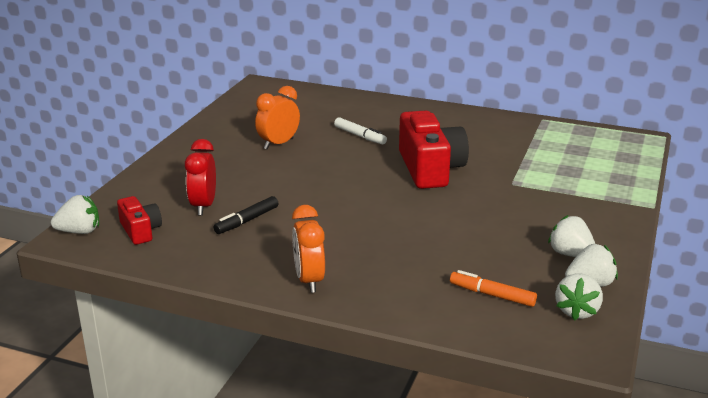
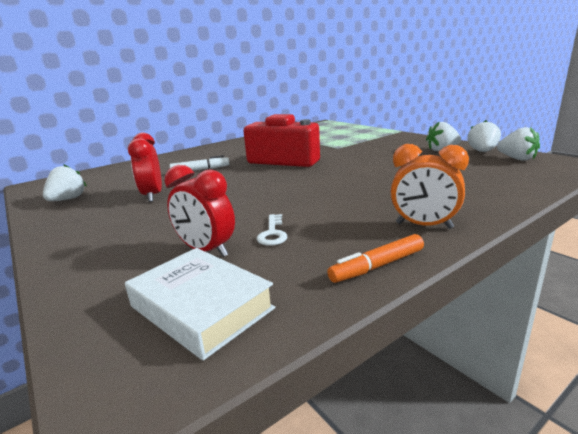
camera: 55 degrees left, 5 degrees down
(79, 231) = (118, 374): white strawberry -> white strawberry (68, 199)
(140, 231) = (201, 307): red camera -> white book
(247, 221) = (273, 233): black marker -> white key
(278, 144) = (152, 196): orange clock -> red clock
(492, 295) = (486, 173): orange marker -> orange marker (377, 266)

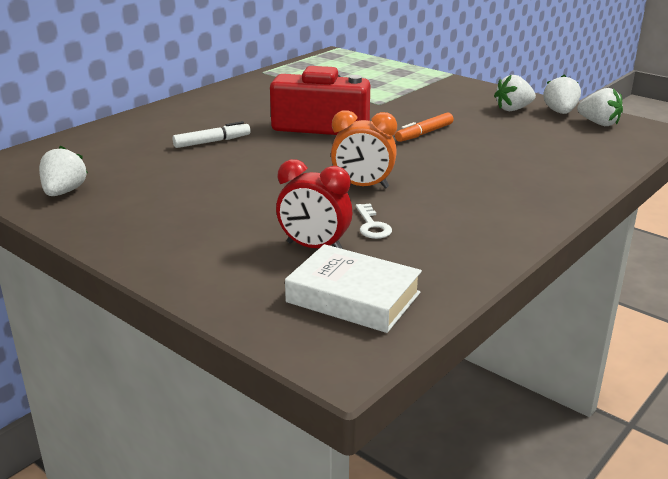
camera: 15 degrees left, 5 degrees up
(152, 196) = (183, 183): red clock -> none
(377, 266) = (492, 252): orange marker -> orange marker (424, 133)
(424, 226) = (521, 210): orange clock -> orange clock (363, 186)

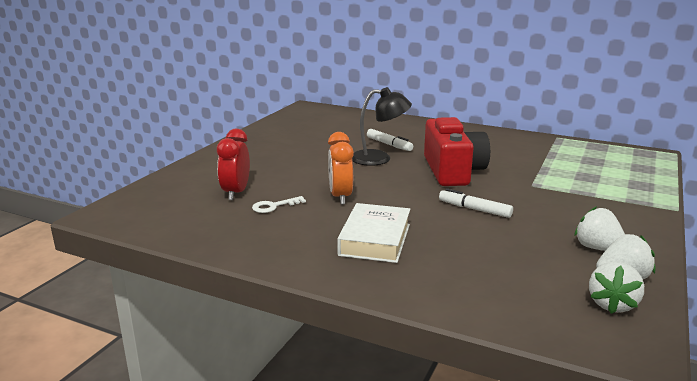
camera: 75 degrees right, 5 degrees down
(64, 192) = (288, 126): white strawberry -> none
(256, 153) = (379, 158): none -> black lamp
(353, 297) = (171, 210): white book -> white book (375, 239)
(424, 133) = (474, 209): orange marker -> white marker

